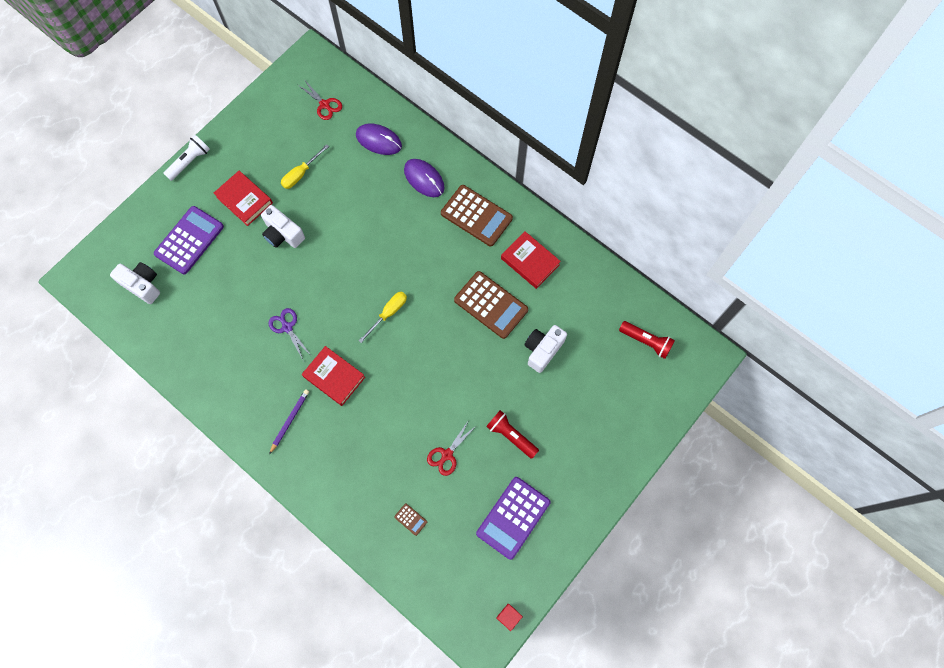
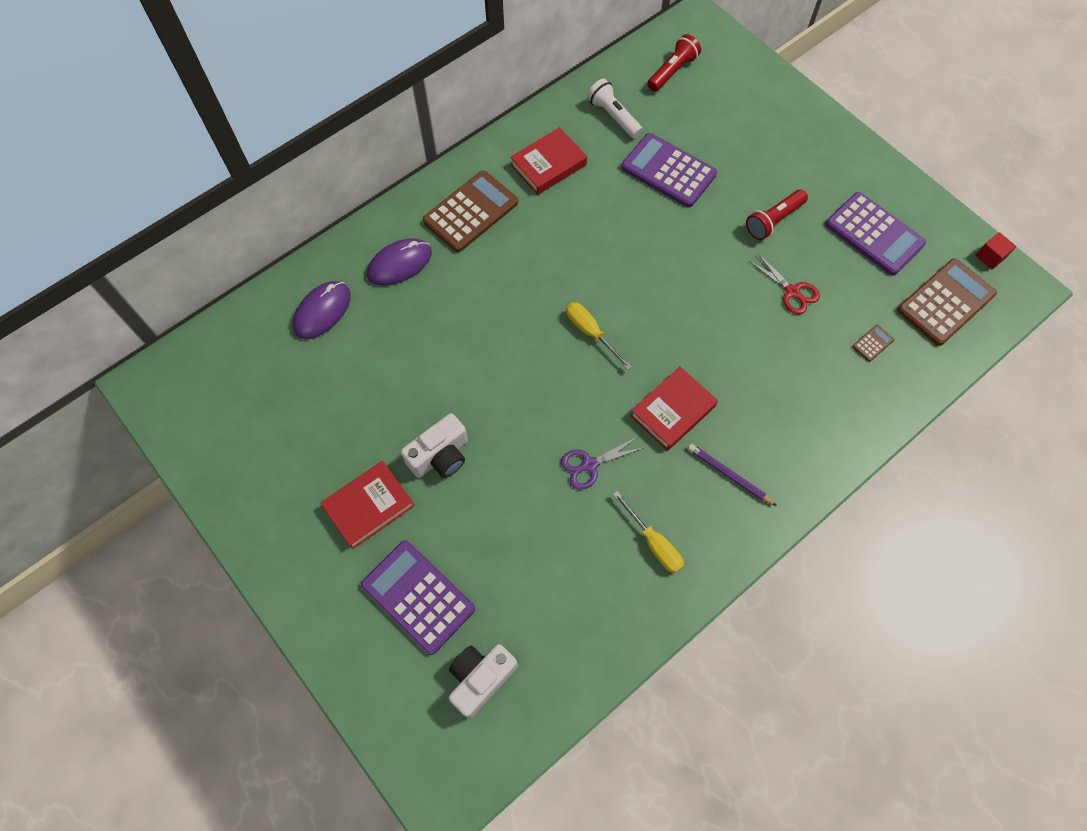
camera: 80 degrees left, 5 degrees down
(190, 162) = (276, 586): white flashlight -> white flashlight (613, 116)
(301, 174) = (346, 421): yellow screwdriver -> yellow screwdriver (653, 543)
(324, 105) = (239, 375): red scissors -> none
(491, 305) = (599, 215): brown calculator -> brown calculator (945, 302)
(543, 350) = (668, 171): white camera -> purple calculator

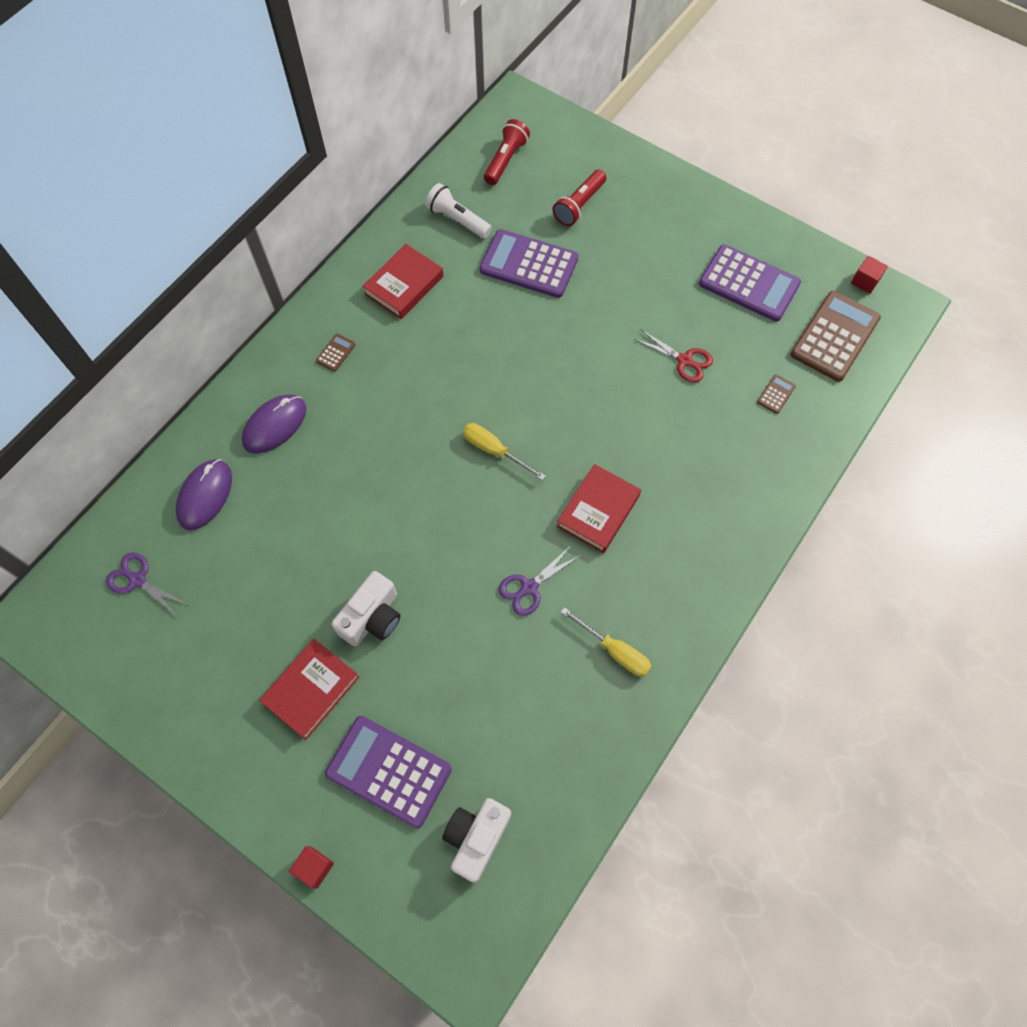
camera: 15 degrees left, 0 degrees up
(245, 371) = (137, 580): none -> purple scissors
(329, 664) = (314, 867): none -> red cube
(470, 212) = (335, 353): brown calculator -> brown calculator, size x0.41
(729, 475) = (671, 562): purple pencil -> none
(773, 220) = (647, 292): red flashlight -> red flashlight (579, 205)

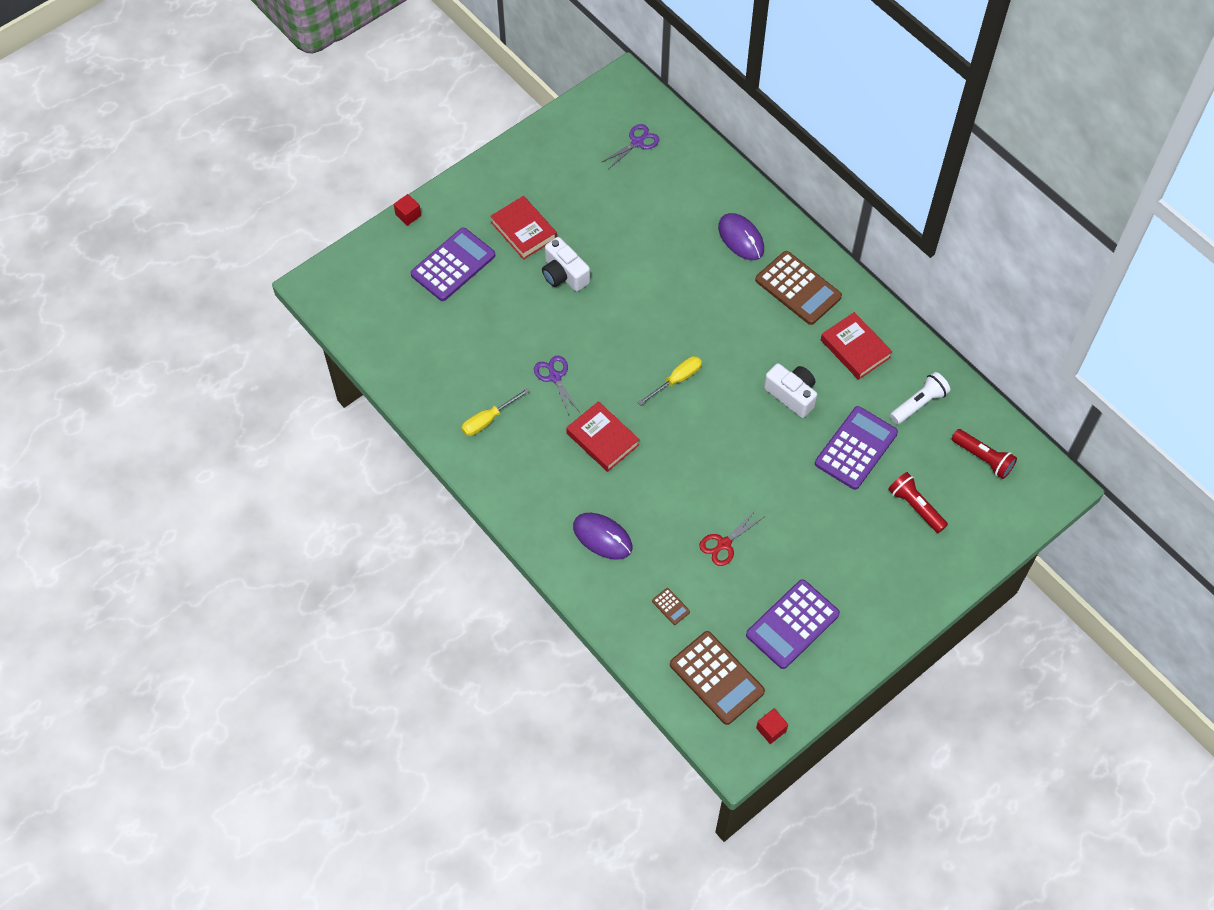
camera: 105 degrees right, 5 degrees down
(205, 495) = (692, 188): purple mouse -> purple mouse (602, 537)
(335, 353) = (798, 288): brown calculator -> brown calculator, size x2.43
(476, 838) = (392, 305): white camera -> white camera (791, 395)

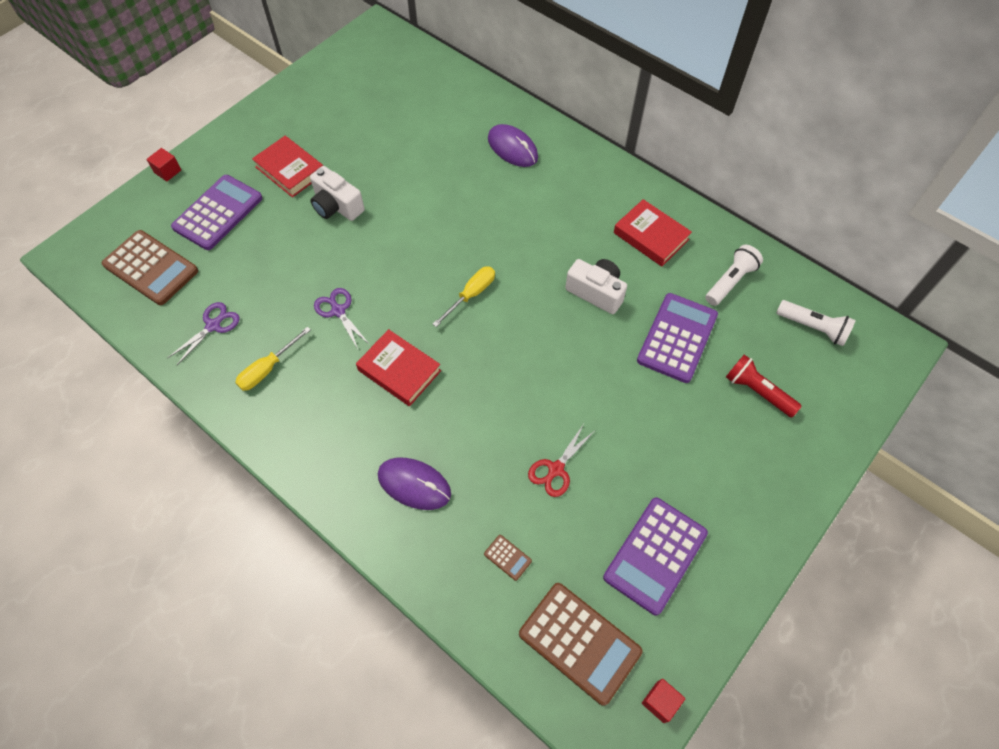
camera: 10 degrees left, 0 degrees up
(637, 142) = (395, 77): purple scissors -> purple scissors (213, 325)
(798, 288) = (579, 187): brown calculator -> brown calculator (151, 268)
(983, 458) = (813, 328): red flashlight -> white flashlight

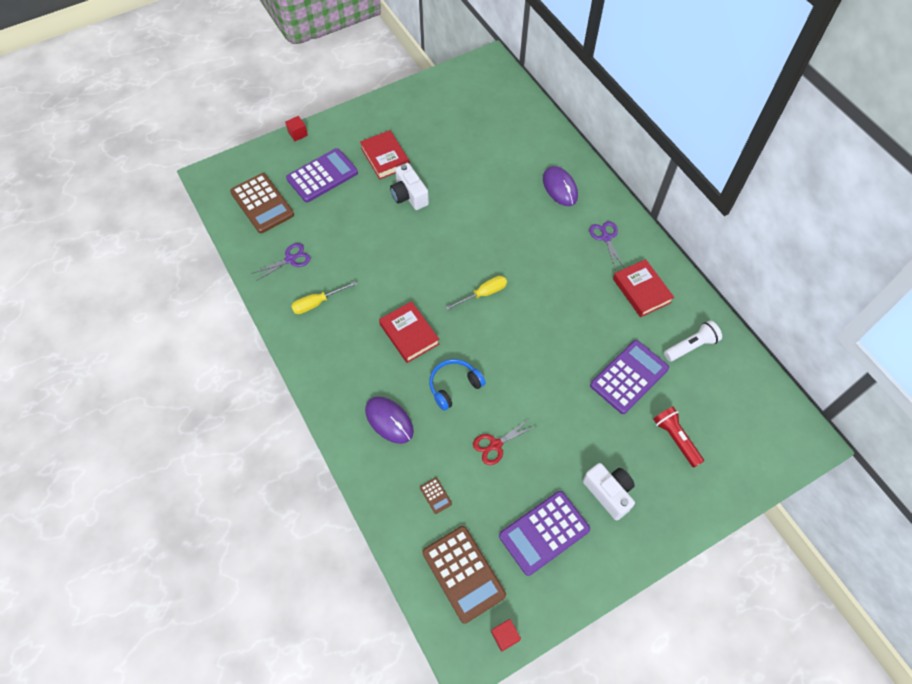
camera: 20 degrees right, 0 degrees up
(338, 311) = (381, 276): purple scissors -> purple scissors (606, 237)
(478, 415) = (454, 386): none -> blue headphones
(596, 292) = (580, 321): white camera -> white camera (608, 493)
(813, 328) = (743, 404): white flashlight -> none

